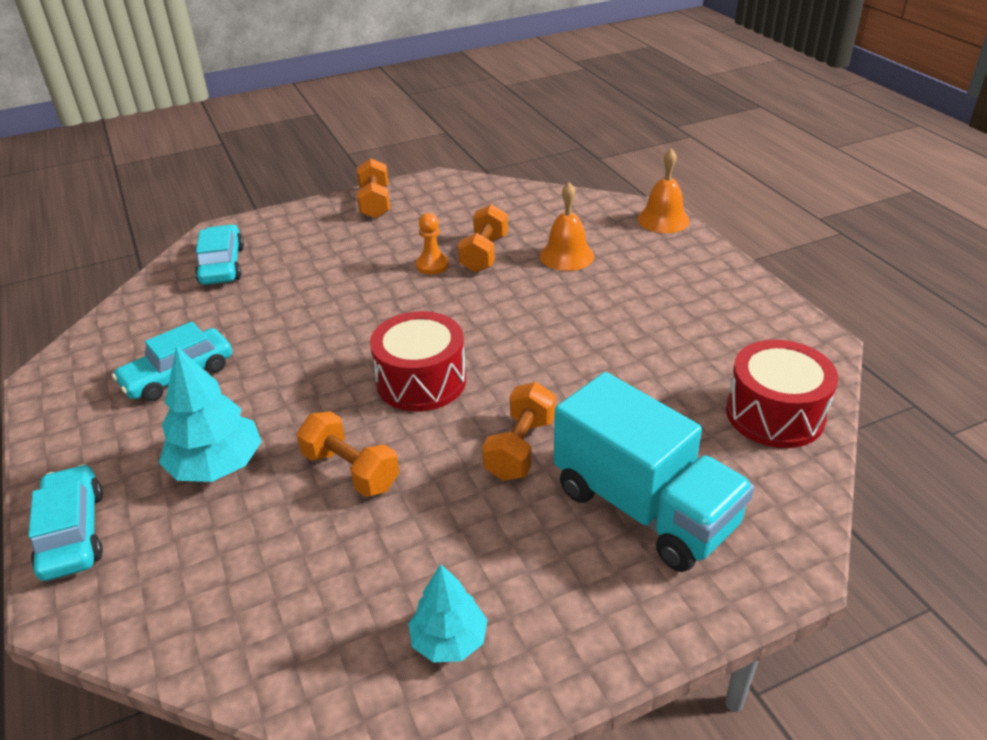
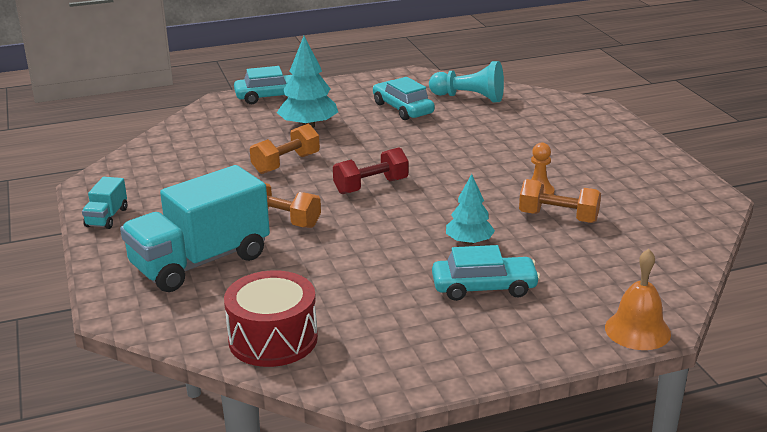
camera: 95 degrees right, 10 degrees down
(159, 320) = (469, 97): none -> turquoise pawn
(222, 265) = (543, 111): turquoise car -> turquoise car (484, 287)
(375, 203) = (657, 167): orange dumbbell -> none
(421, 381) = (371, 186): red drum -> red dumbbell
(449, 640) = (139, 192): turquoise tree -> turquoise tree (469, 242)
(544, 661) = (107, 217): none -> turquoise truck
(566, 255) = (554, 260): orange bell -> none

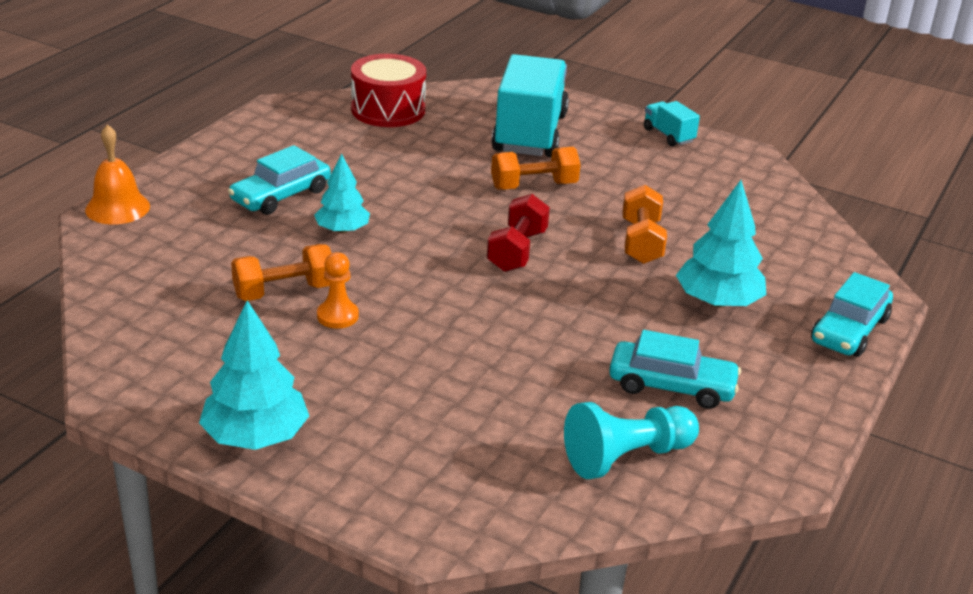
camera: 135 degrees right, 5 degrees up
(645, 158) = (255, 437): none -> turquoise tree

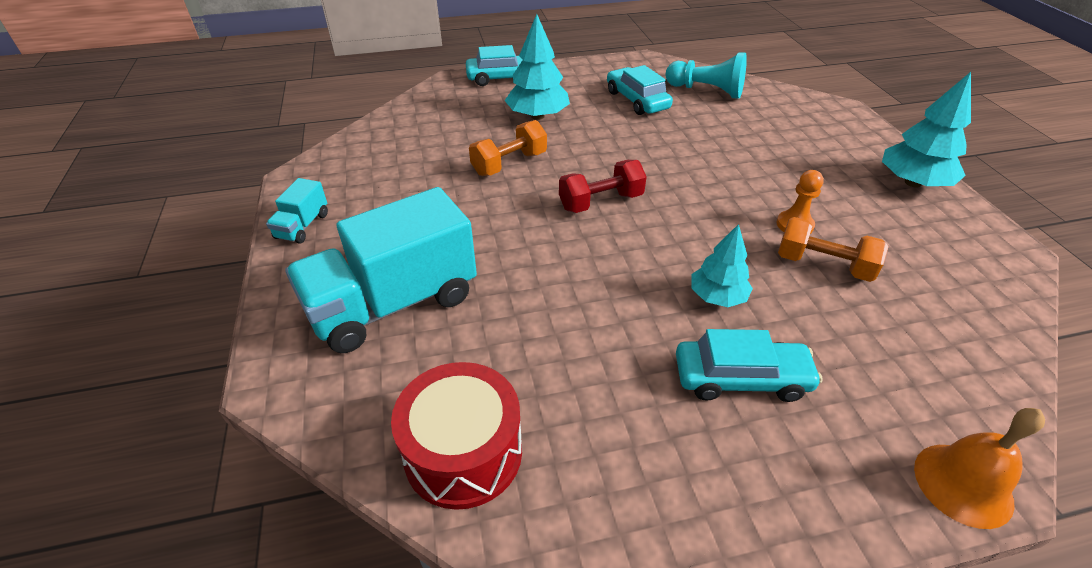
camera: 130 degrees left, 10 degrees up
(534, 186) = (496, 245): orange dumbbell -> none

